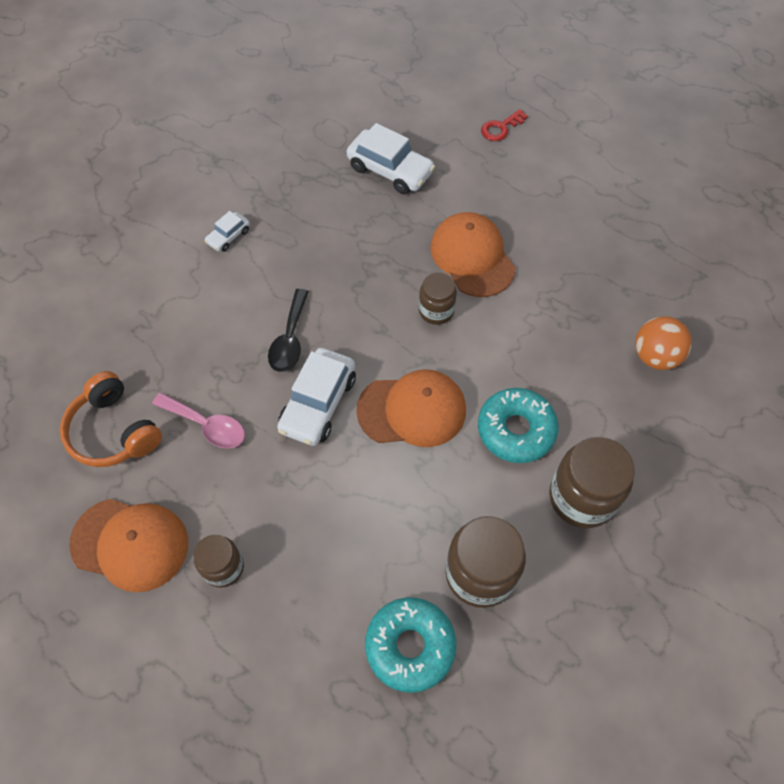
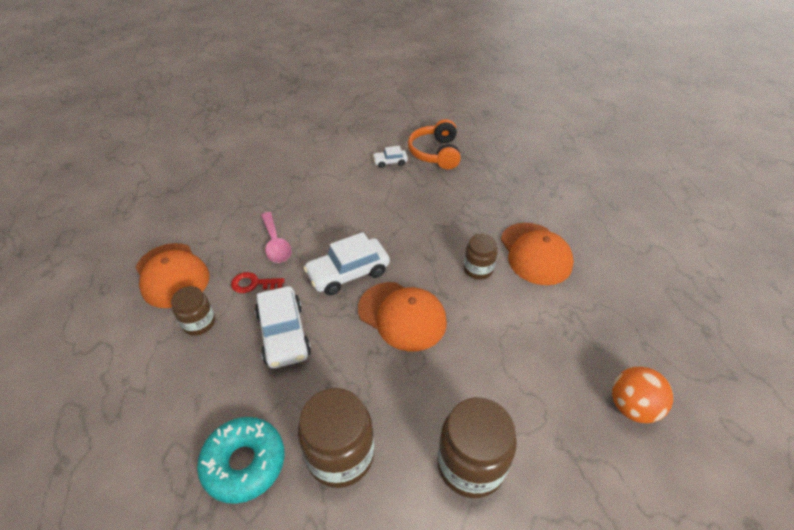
camera: 40 degrees right, 15 degrees down
(114, 431) = (229, 216): orange headphones -> orange headphones (435, 153)
(290, 339) = (369, 230): black spoon -> none
(390, 170) = (524, 179): white car -> white car (283, 334)
(472, 257) = (535, 253): orange cap -> orange cap turned 150 degrees clockwise
(500, 128) = (628, 194): red key -> red key (253, 284)
(516, 430) = (463, 378): turquoise donut -> none

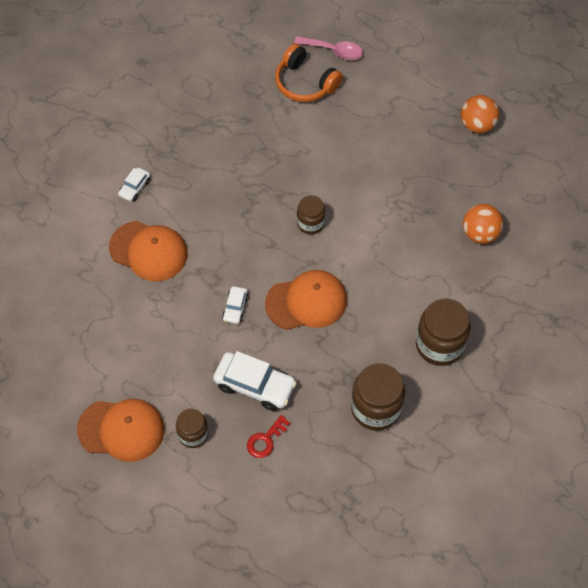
camera: 50 degrees left, 15 degrees up
(244, 463) = (335, 464): turquoise donut -> none
(253, 284) = (186, 377): red key -> red key (265, 440)
(276, 244) = (155, 337): pink spoon -> pink spoon (333, 51)
(348, 273) = (235, 308): white car -> white car, size x0.52
(435, 153) = (158, 146): orange headphones -> orange headphones (305, 83)
(535, 253) = (331, 176): orange cap -> orange cap (148, 251)
(727, 320) = (477, 125): none -> orange ball

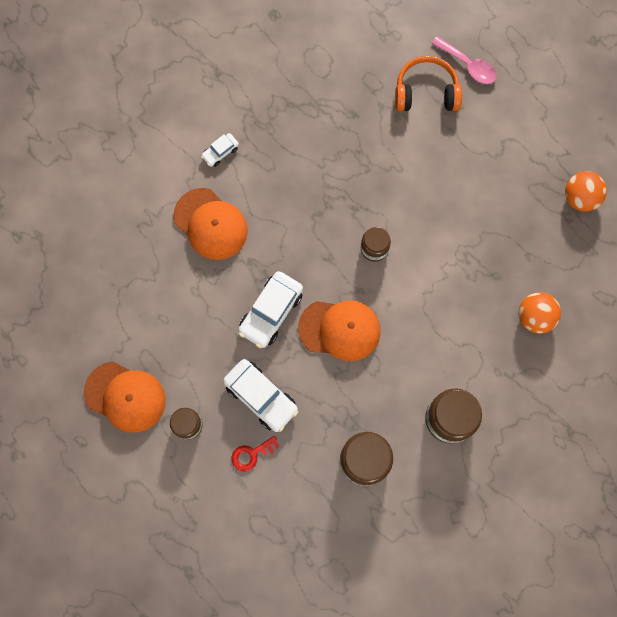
camera: 20 degrees right, 15 degrees up
(235, 308) = (271, 312): white car -> white car, size x1.93
(305, 83) = (426, 92): orange headphones -> orange headphones turned 120 degrees clockwise

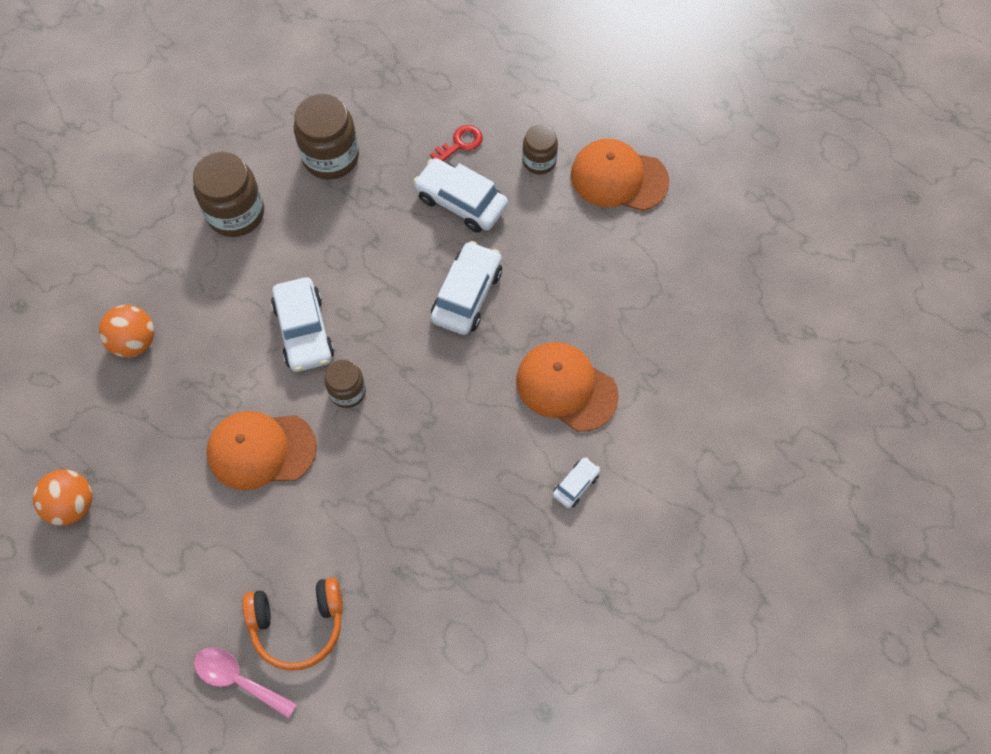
camera: 170 degrees right, 10 degrees down
(340, 329) = (378, 288): orange cap -> orange cap (261, 450)
(402, 303) = (304, 331): none -> white car

